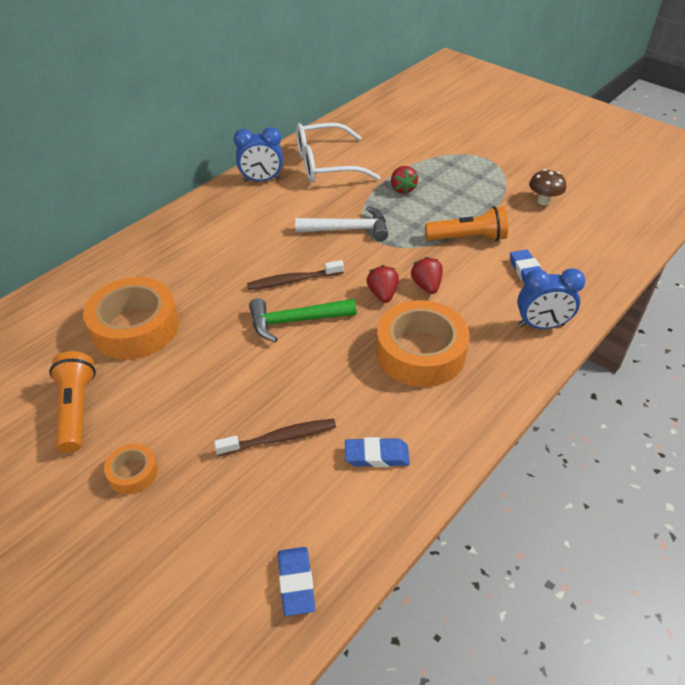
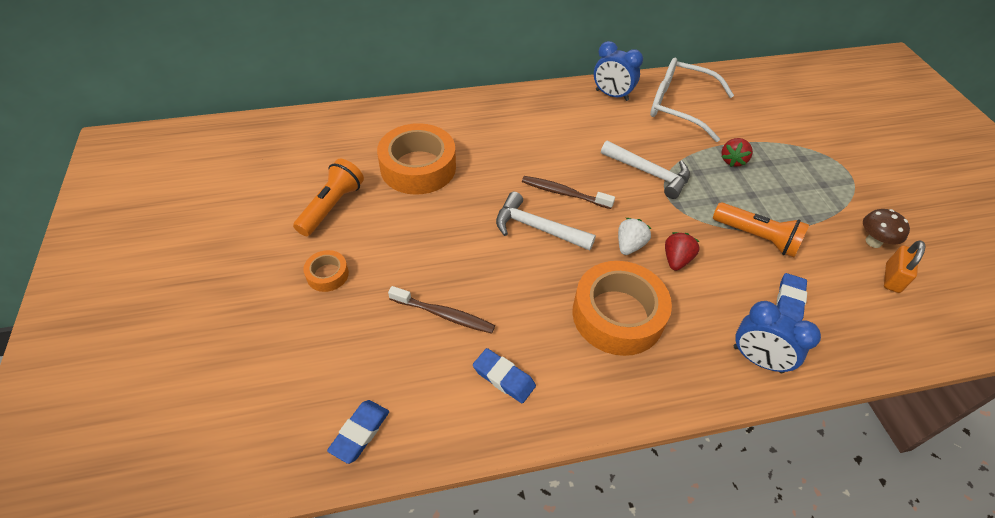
camera: 35 degrees right, 5 degrees up
(296, 321) = (537, 228): green hammer -> white hammer
(382, 294) = (629, 245): red strawberry -> white strawberry
(574, 220) = (892, 278): none -> orange padlock

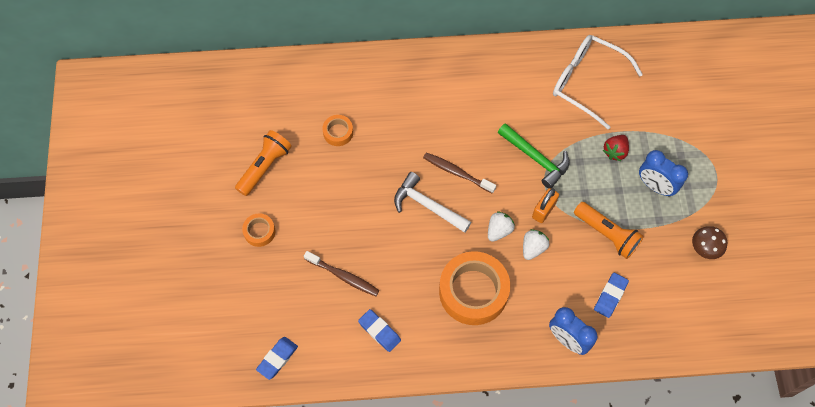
camera: 10 degrees right, 15 degrees up
(418, 167) = (338, 132): orange tape -> orange tape, size x0.47
(611, 95) = (526, 62): blue clock -> blue clock (655, 186)
(649, 173) = (535, 158): white hammer -> green hammer
(676, 260) = (533, 248): red strawberry -> white strawberry
(892, 278) = (703, 284): orange padlock -> orange padlock (543, 210)

